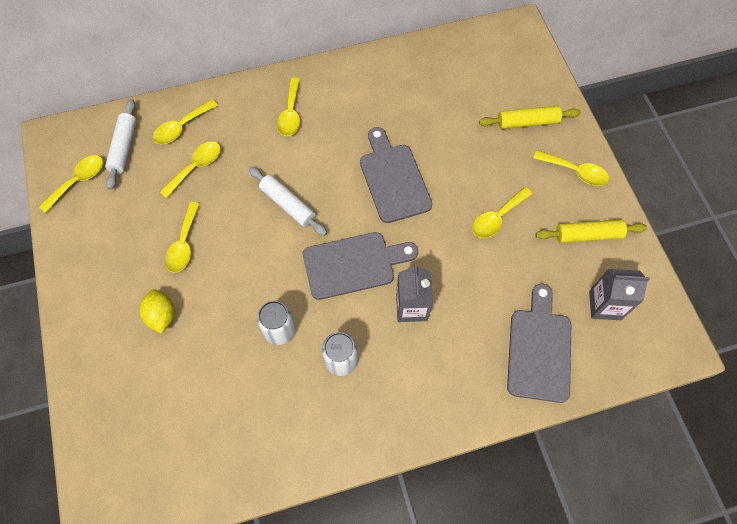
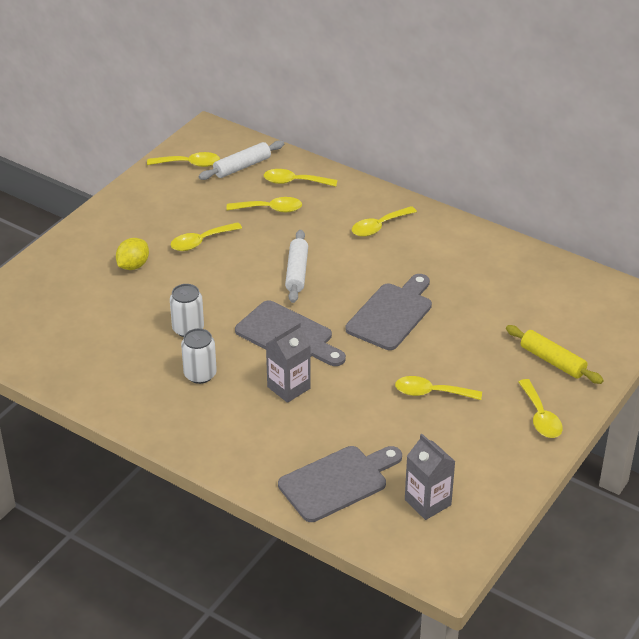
camera: 50 degrees right, 25 degrees down
(588, 235) = (485, 457): yellow rolling pin -> none

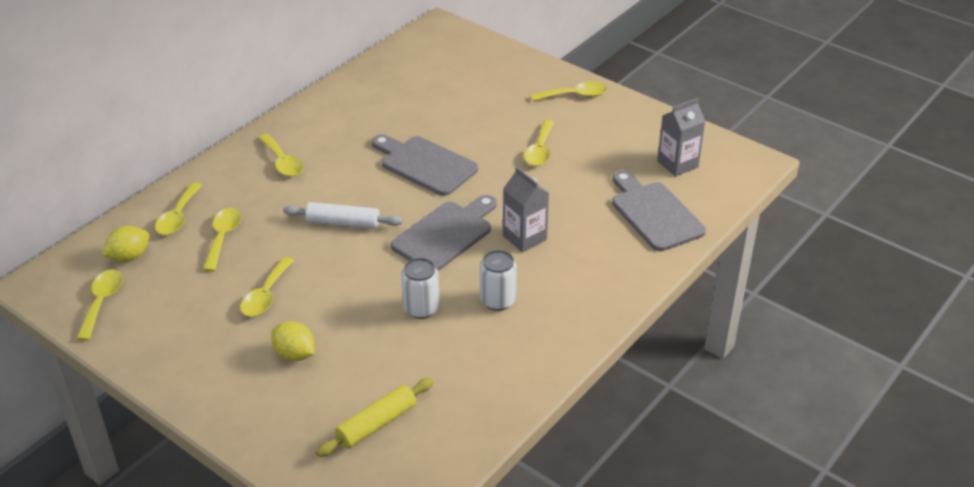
camera: 85 degrees left, 0 degrees up
(200, 242) = (266, 295): yellow spoon -> yellow spoon turned 45 degrees clockwise
(242, 167) = (129, 257): white rolling pin -> yellow lemon
(552, 361) = (505, 81): yellow rolling pin -> yellow rolling pin (376, 424)

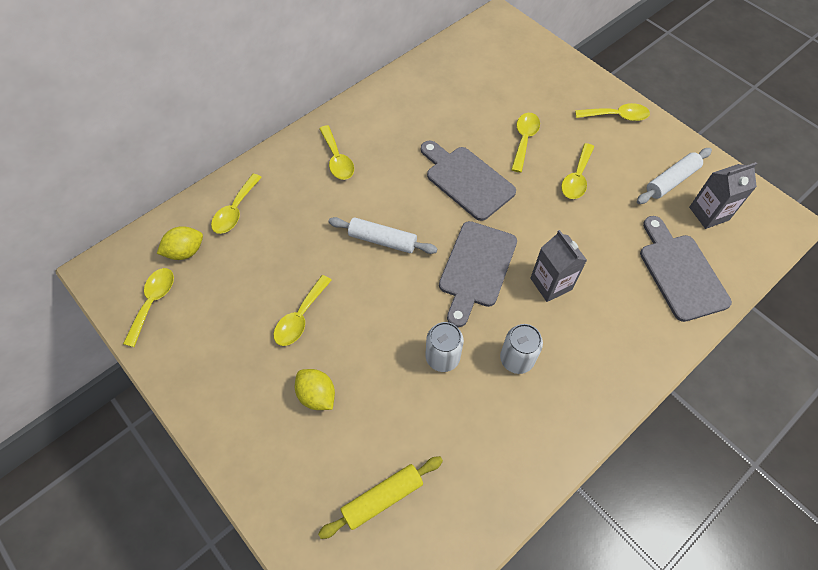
camera: 10 degrees right, 20 degrees up
(223, 237) = (271, 241): yellow spoon -> yellow spoon (524, 140)
(445, 234) = (476, 268): grey cutting board -> grey cutting board turned 150 degrees clockwise
(637, 142) = (671, 180): none -> white rolling pin

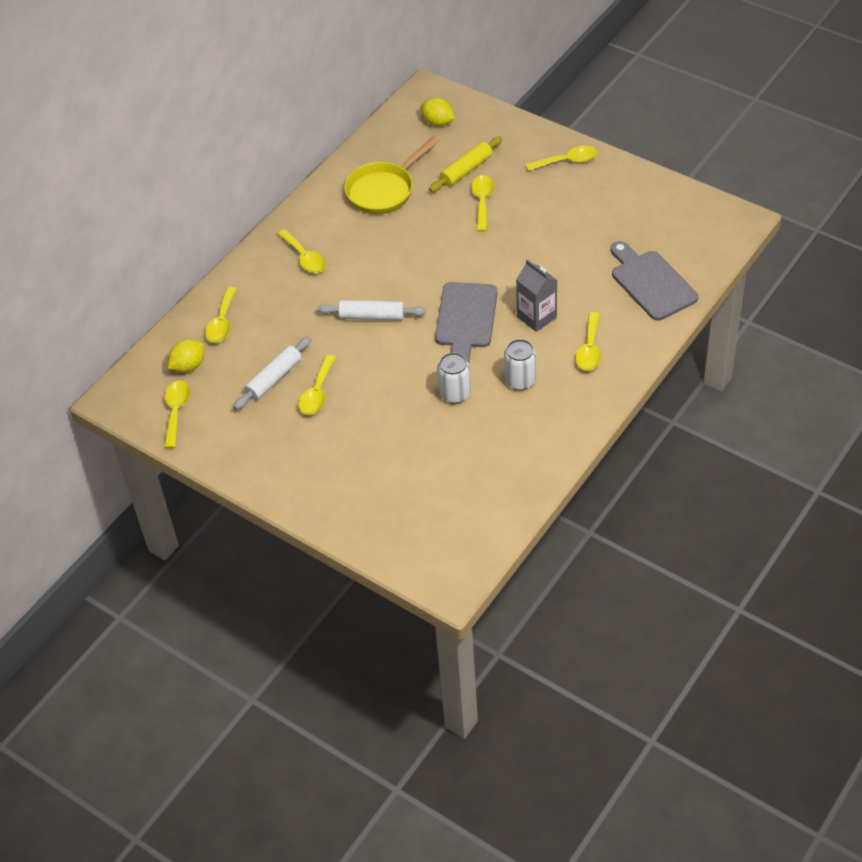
camera: 10 degrees left, 10 degrees down
(317, 395) = (353, 445): yellow lemon -> yellow lemon (438, 122)
(382, 498) = (433, 501): yellow rolling pin -> yellow rolling pin (466, 170)
(433, 106) = (384, 190): none -> yellow pan
(466, 180) = (436, 249): grey cutting board -> none
(576, 178) = (540, 225): yellow spoon -> yellow spoon (589, 349)
(671, 180) = (630, 208): white rolling pin -> white rolling pin (274, 378)
(709, 213) = (669, 229): grey carton -> none

